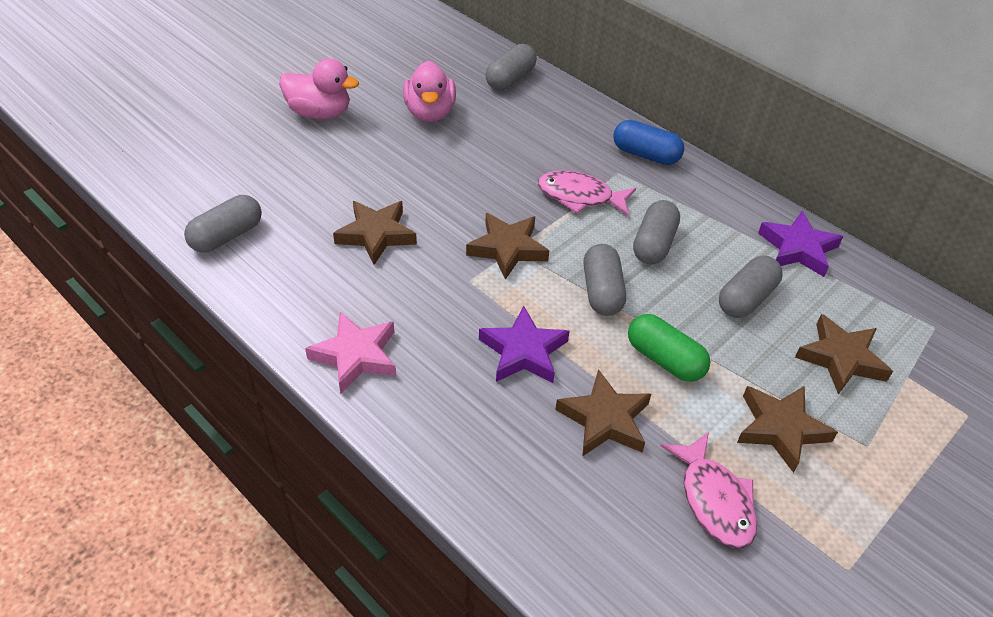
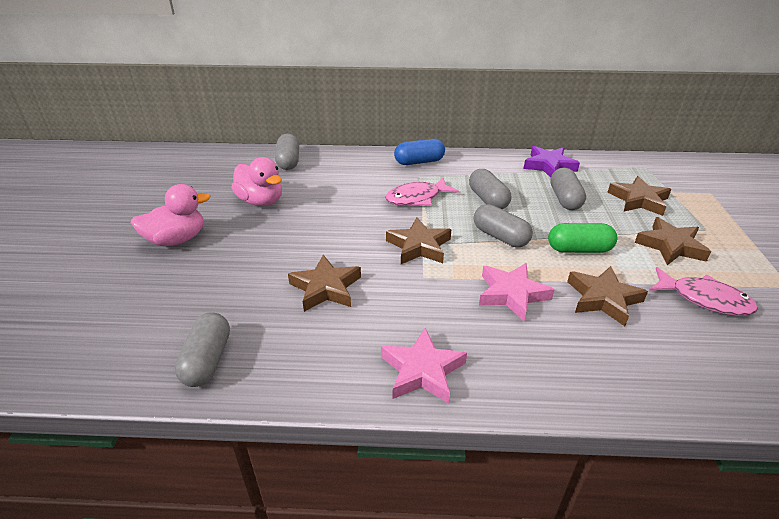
camera: 40 degrees left, 10 degrees down
(523, 352) = (512, 294): purple star -> pink star

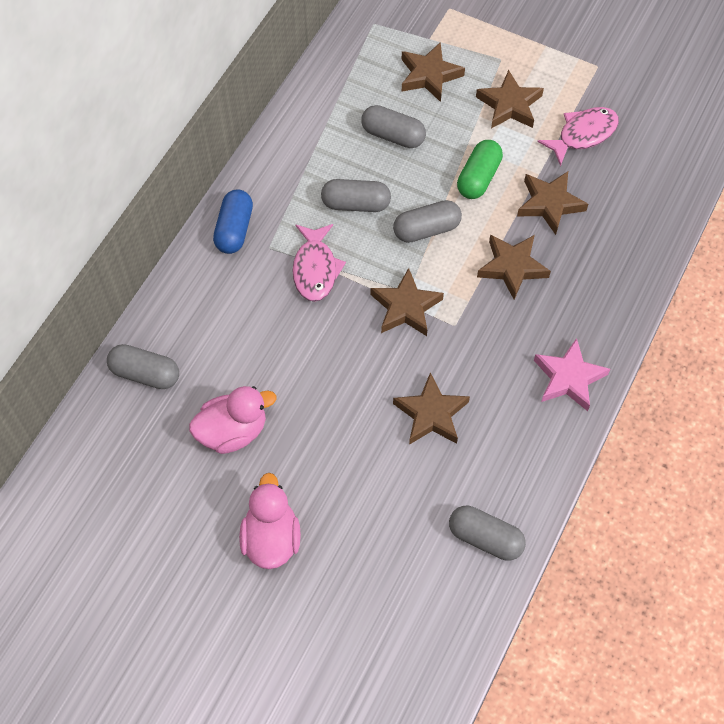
camera: 65 degrees left, 25 degrees up
(512, 294) = (512, 267): pink star -> brown star
(549, 166) = (320, 107): purple star -> none

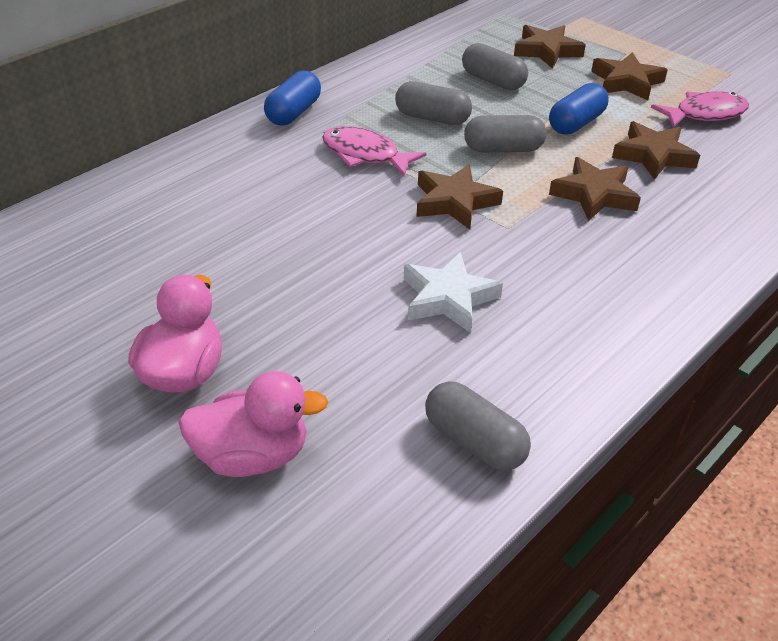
camera: 15 degrees right, 20 degrees down
(145, 374) = (130, 196): grey capsule -> none
(232, 431) = (197, 262): pink duck -> pink duck (252, 456)
(315, 269) = (365, 155): pink fish -> pink fish turned 105 degrees clockwise
(431, 414) = (448, 298): brown star -> white star
(478, 178) = (576, 123): green capsule -> blue capsule
(569, 378) = (641, 302): pink star -> none

